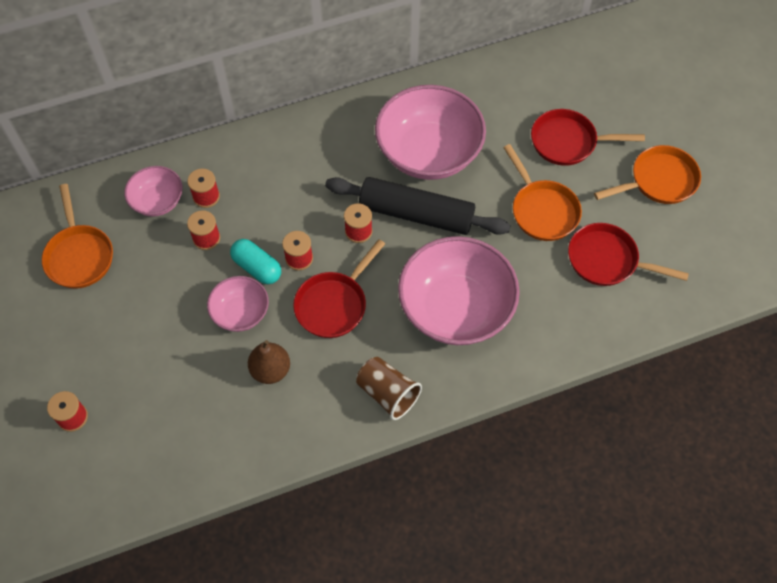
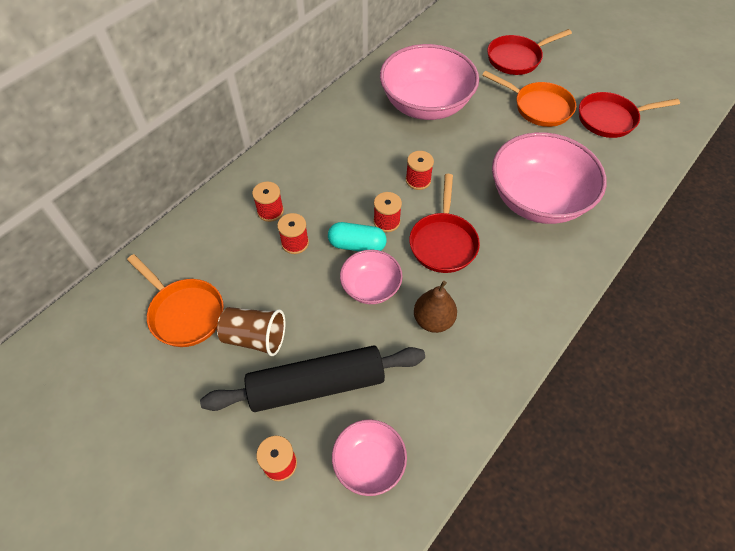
camera: 30 degrees left, 5 degrees down
(158, 201) = (228, 234): pink bowl -> pink bowl (369, 463)
(387, 393) = (542, 288): brown cup -> brown cup (255, 338)
(416, 214) = (452, 148): black rolling pin -> black rolling pin (316, 384)
(658, 181) = (596, 57): orange pan -> none

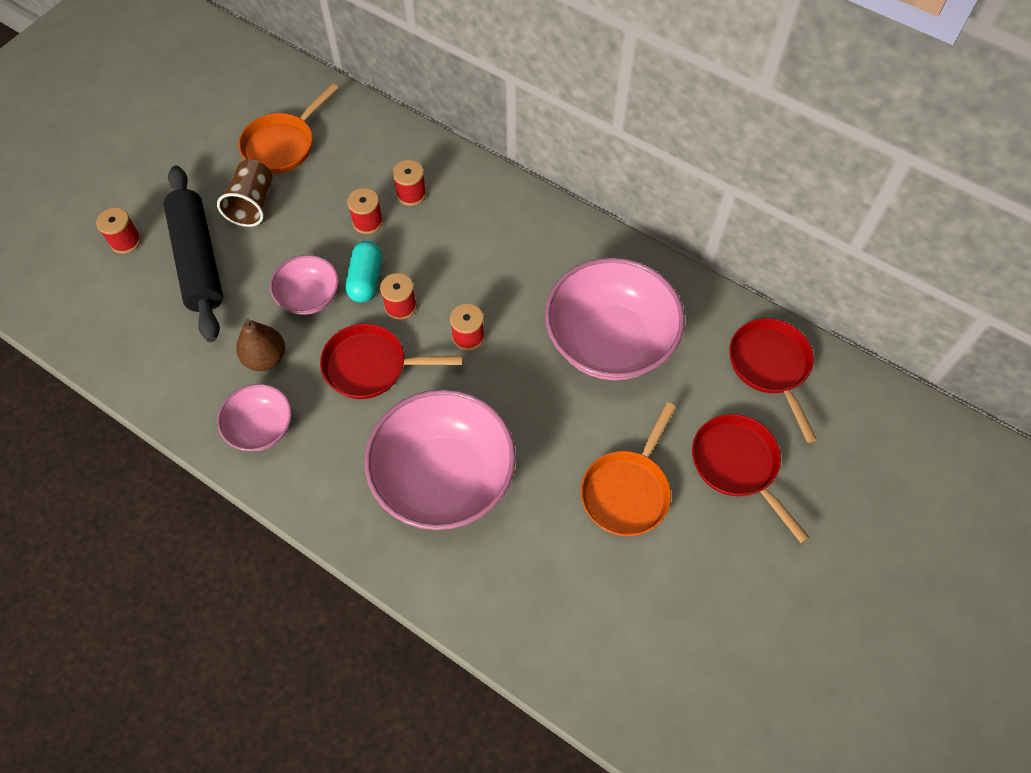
camera: 85 degrees right, 5 degrees up
(369, 463) = (117, 309): pink bowl -> pink bowl (261, 428)
(611, 119) = (616, 596): red pan -> red pan (771, 367)

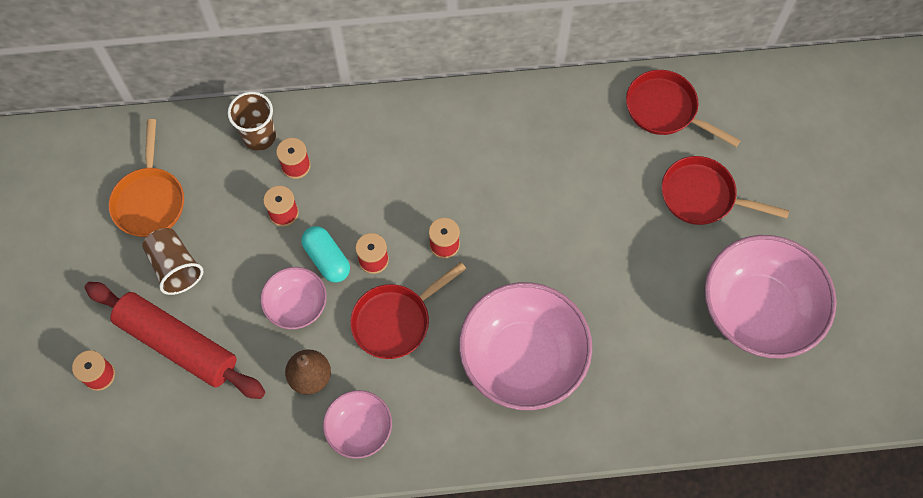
camera: 40 degrees left, 5 degrees up
(198, 260) = (178, 344): black rolling pin -> red rolling pin
(405, 154) = (259, 136): none -> brown cup
(609, 341) = (545, 172): pink bowl -> pink bowl (758, 310)
(627, 490) = (650, 269): orange pan -> none

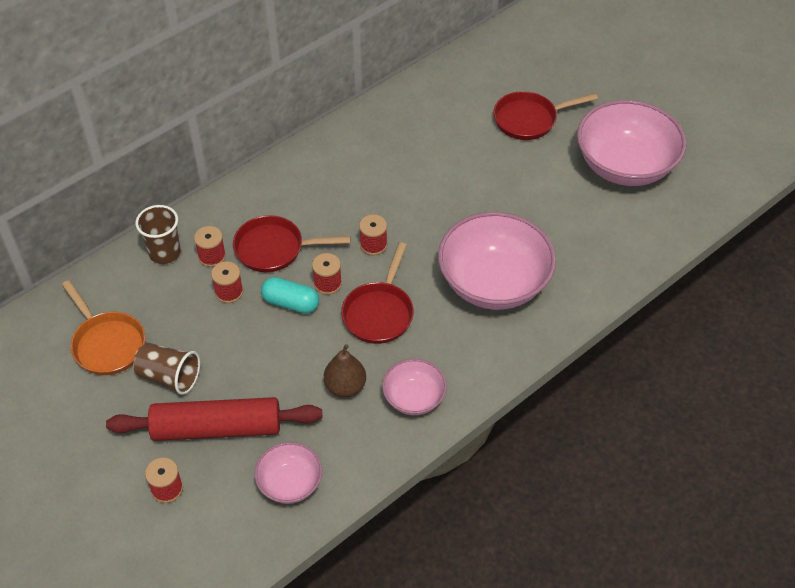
camera: 35 degrees left, 15 degrees down
(297, 305) = (293, 346): pink bowl -> pink bowl (290, 483)
(665, 110) = (459, 83): red pan -> red pan (274, 249)

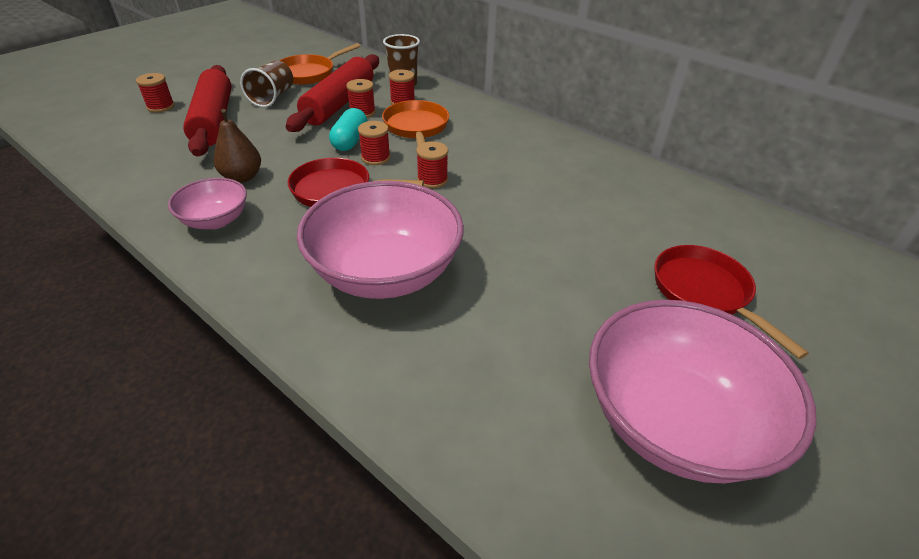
camera: 80 degrees right, 10 degrees down
(201, 313) = (339, 103): none -> red rolling pin
(274, 249) = (416, 128): red pan -> orange pan
(290, 483) = (138, 157): pink bowl -> none

